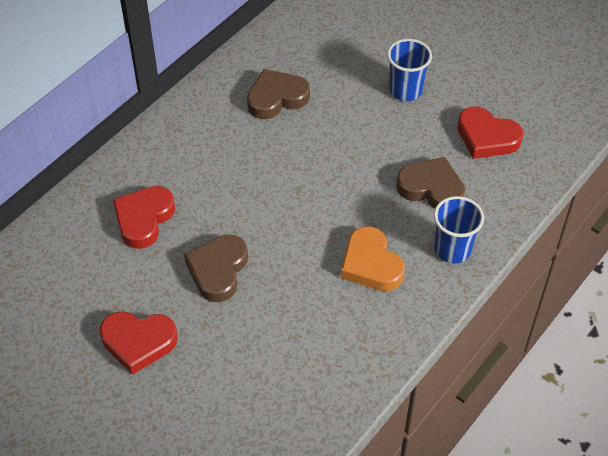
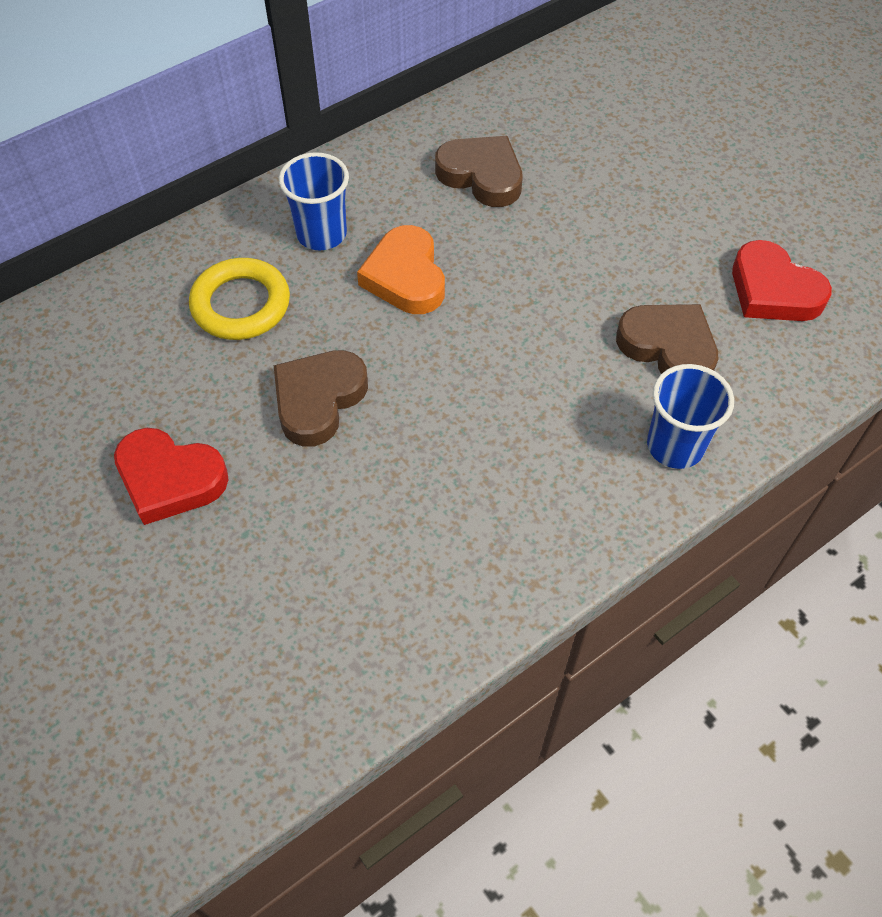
camera: 15 degrees right, 5 degrees up
(144, 219) = (241, 304): red heart -> yellow ring
(276, 98) = (481, 176): brown heart -> brown heart turned 45 degrees clockwise
(371, 264) = (544, 441): orange heart -> orange heart (405, 277)
(405, 90) = (670, 200): blue cup -> blue cup (321, 234)

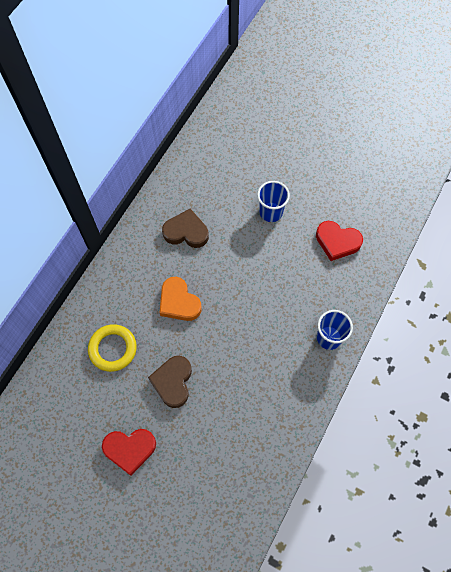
camera: 25 degrees left, 10 degrees up
(321, 234) = (129, 295): blue cup -> blue cup (271, 212)
(668, 348) = (306, 290): brown heart -> none

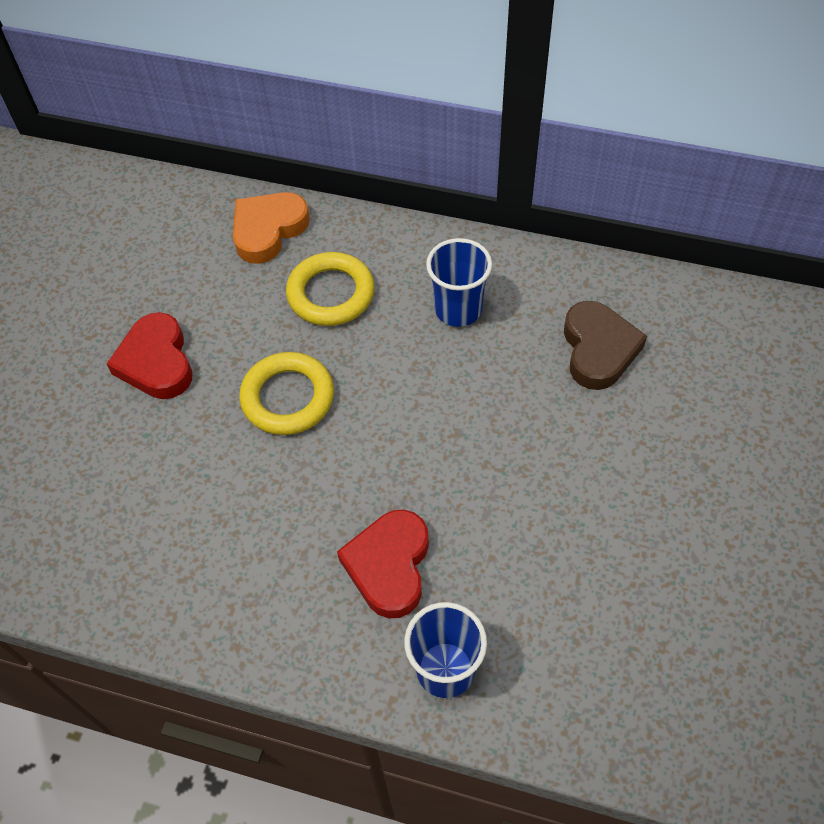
camera: 80 degrees right, 10 degrees down
(173, 382) = (288, 397): brown heart -> yellow ring
(179, 302) = (447, 371): orange heart -> orange heart (268, 230)
(271, 212) = (706, 492): blue cup -> blue cup (458, 309)
(337, 242) = (689, 648): red heart -> red heart (389, 566)

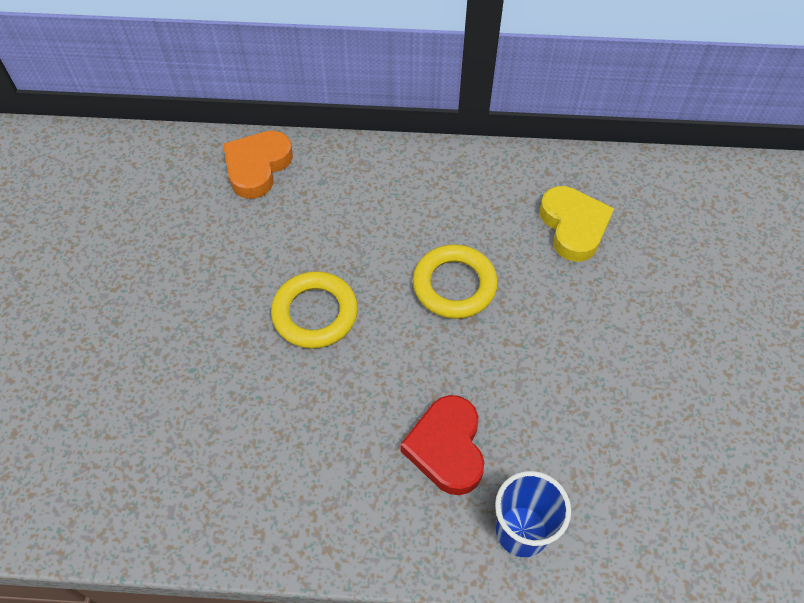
camera: 15 degrees left, 0 degrees up
(156, 362) = (184, 301): red heart -> none
(331, 294) = (329, 215): yellow ring -> yellow ring (454, 285)
(458, 309) = (445, 211): blue cup -> none
(598, 349) = (573, 226): brown heart -> yellow heart

